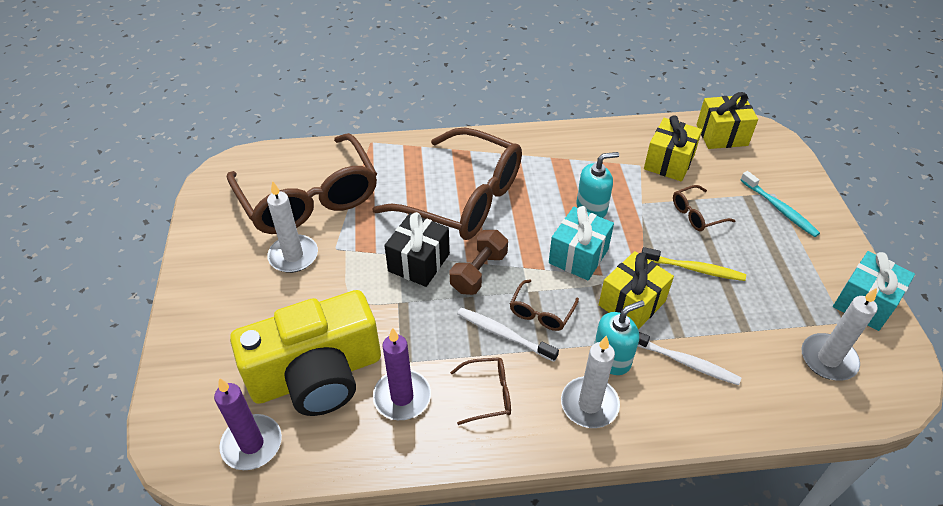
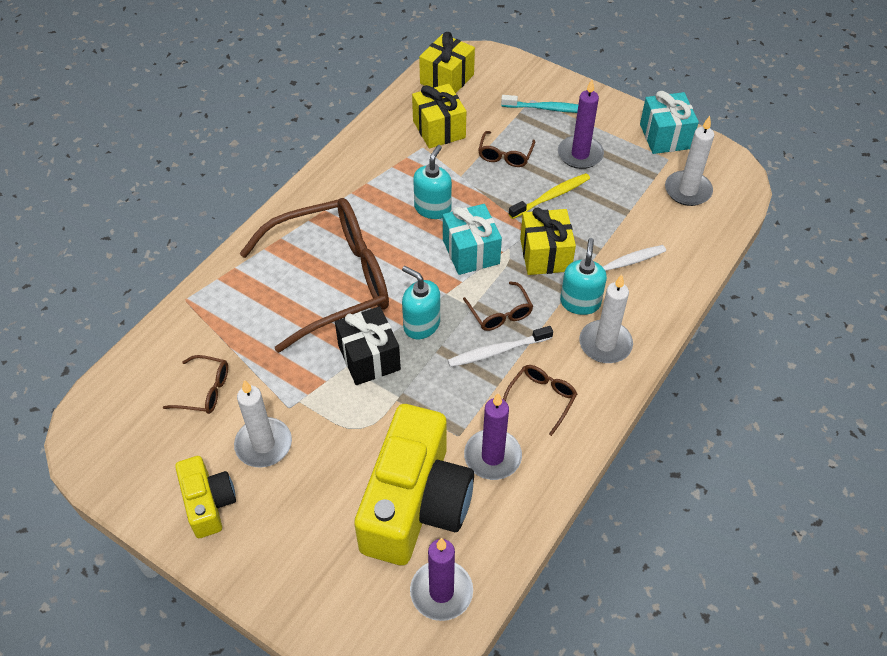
camera: 50 degrees left, 5 degrees up
(224, 260) = (208, 503): none -> yellow camera
(309, 199) = (205, 391): brown glasses -> brown glasses, size x0.40
(479, 272) = (421, 325): brown dumbbell -> turquoise soap dispenser
(762, 259) = (580, 154): none -> purple candle

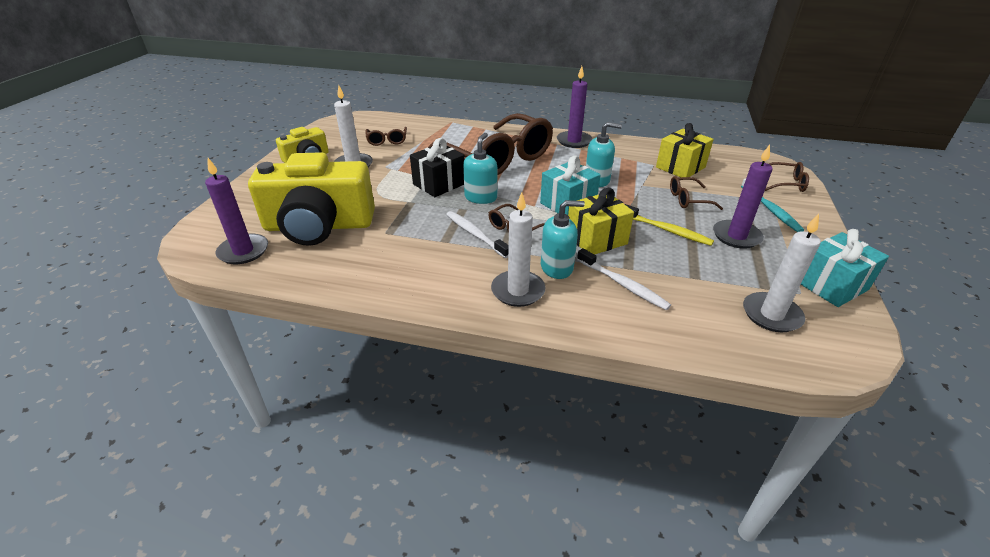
camera: 70 degrees right, 15 degrees down
(447, 79) = (738, 160): yellow gift -> none
(492, 456) = (370, 251): purple candle -> purple candle (574, 141)
(541, 398) = (437, 265): brown glasses -> brown glasses (786, 183)

